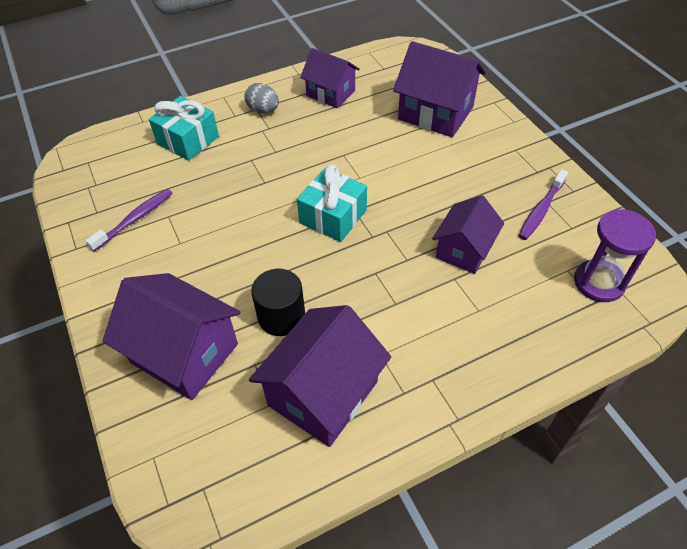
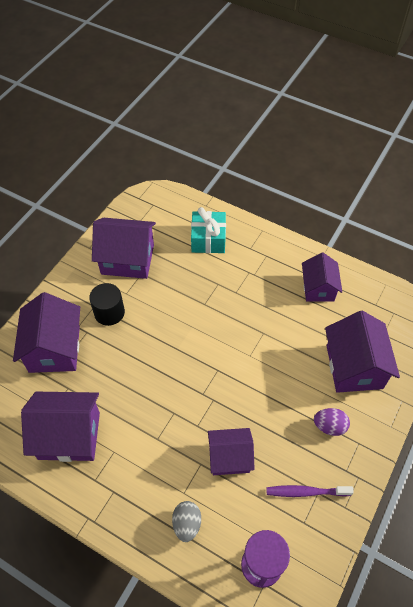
camera: 55 degrees right, 5 degrees up
(135, 219) = (127, 259): purple toothbrush -> purple house
(263, 110) = (268, 260): grey egg -> grey egg (187, 524)
(281, 316) = (108, 381): black cylinder -> black cylinder (109, 312)
(333, 216) = (203, 361): turquoise gift -> none
(484, 159) = (329, 426): none -> purple egg

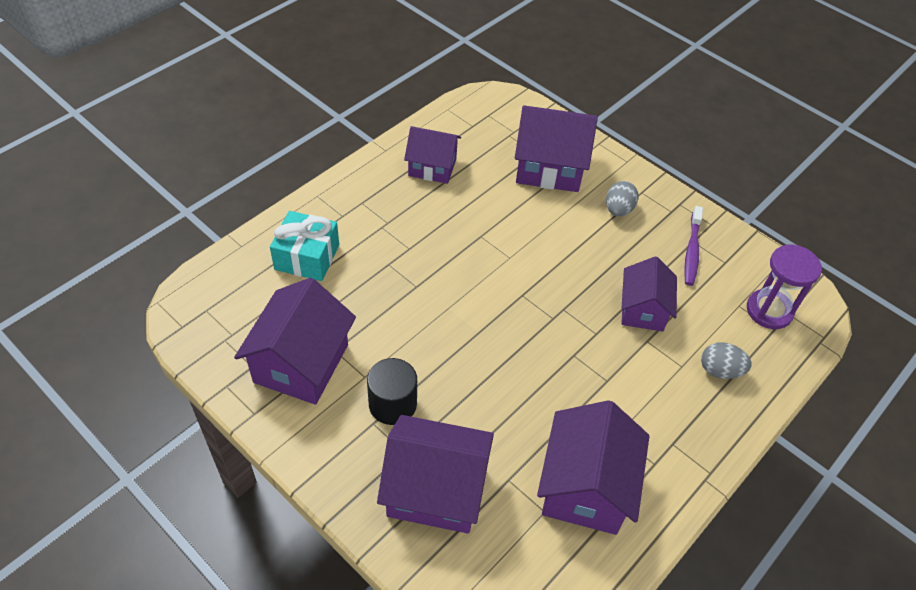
camera: 80 degrees left, 5 degrees down
(329, 426) = (618, 210): purple egg -> grey egg

